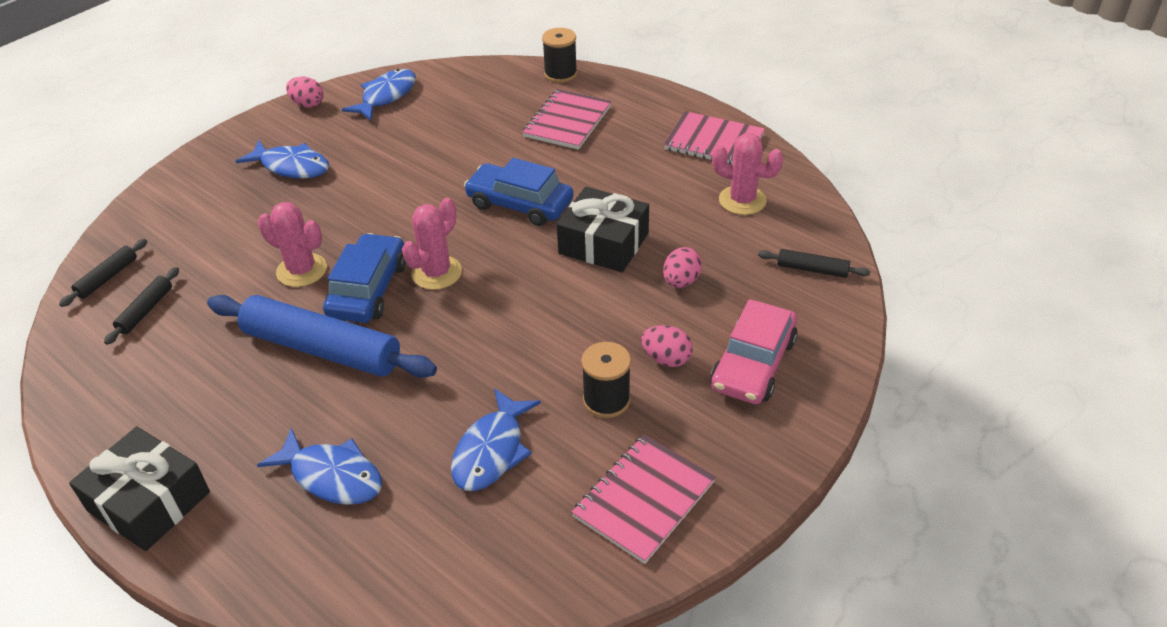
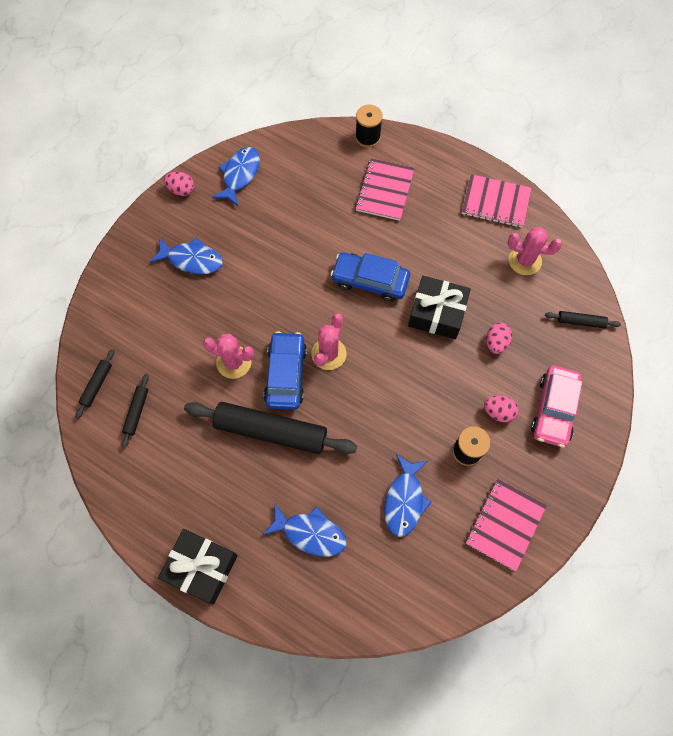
camera: 10 degrees left, 25 degrees up
(322, 349) = (271, 431): blue rolling pin -> black rolling pin

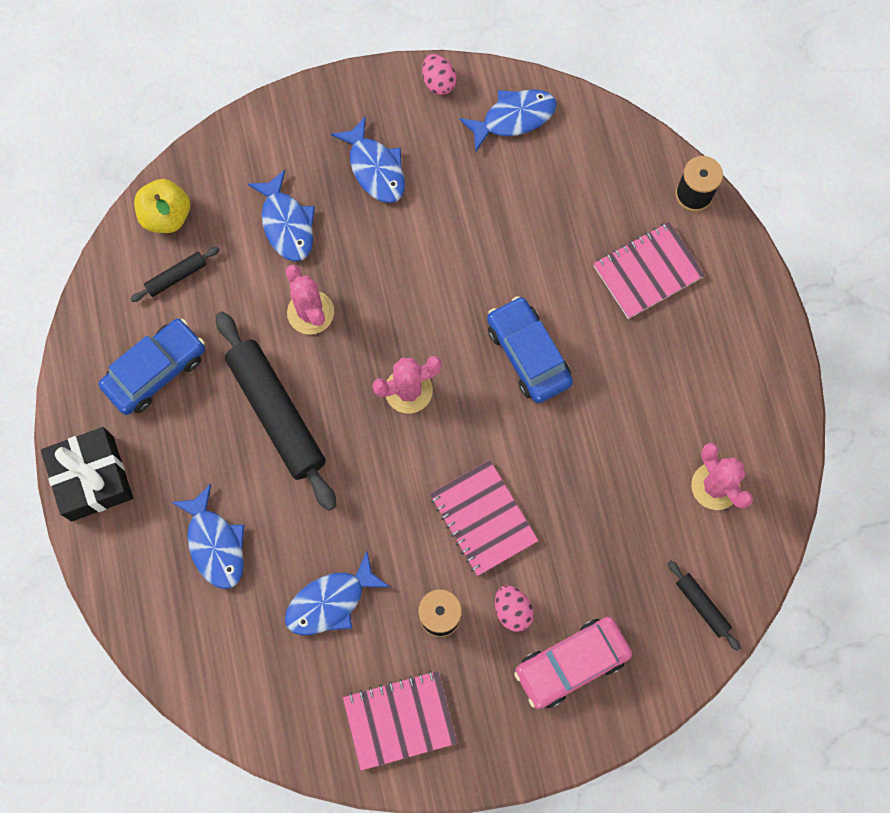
camera: 45 degrees right, 5 degrees up
(97, 385) = (167, 216): black rolling pin -> yellow apple
(172, 329) = (287, 224): none -> blue fish
(286, 374) = (347, 372): blue car -> blue car (156, 371)
(437, 313) = (560, 452): black gift -> none
(495, 202) = (755, 394): pink notebook -> pink notebook (483, 518)
(496, 343) = (587, 541): pink egg -> none

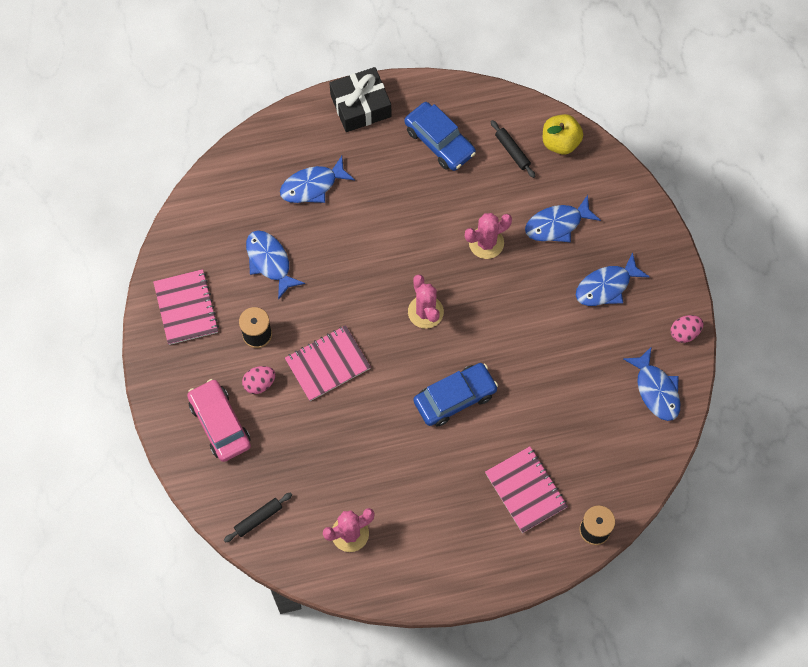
camera: 90 degrees right, 5 degrees down
(277, 414) = (407, 222): black rolling pin -> none

